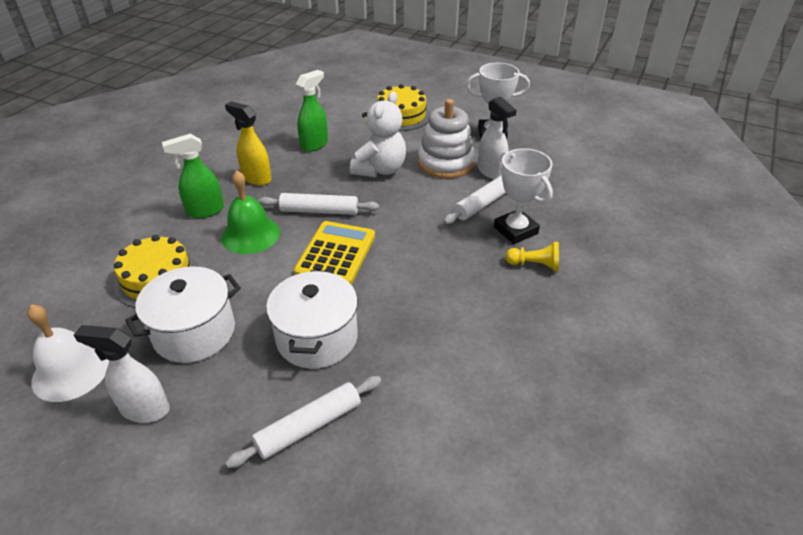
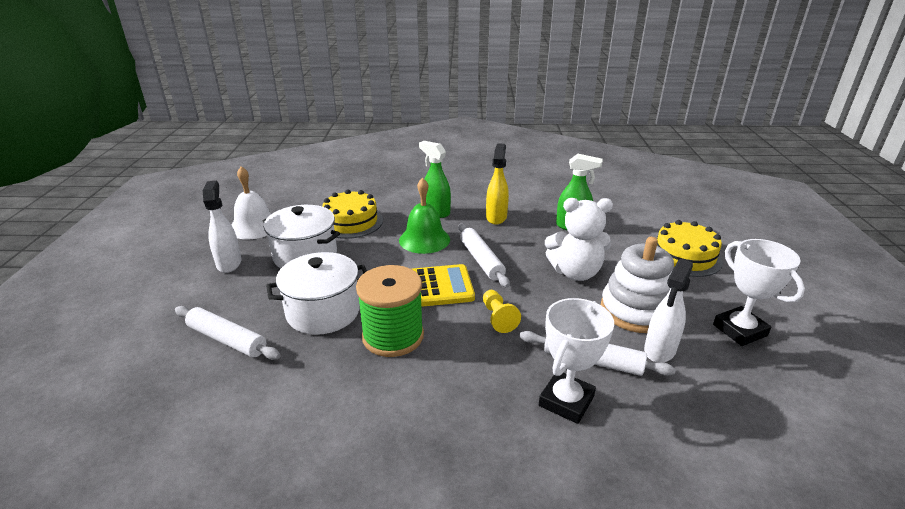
camera: 65 degrees right, 10 degrees down
(389, 297) = (393, 336): none -> green spool
(534, 265) = (515, 435): yellow pawn -> yellow pawn (498, 318)

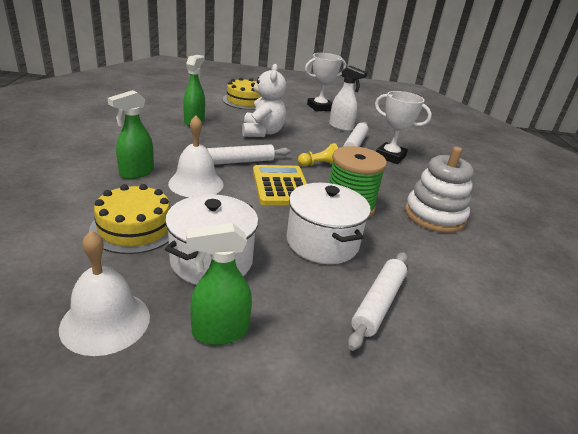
camera: 95 degrees left, 0 degrees up
(229, 263) = (219, 332): white spray bottle -> green spray bottle
(424, 239) = (196, 183): green bell -> white bell
(496, 217) = (164, 146): yellow spray bottle -> none
(635, 311) = (306, 125): white stacking toy -> white stacking toy (434, 216)

